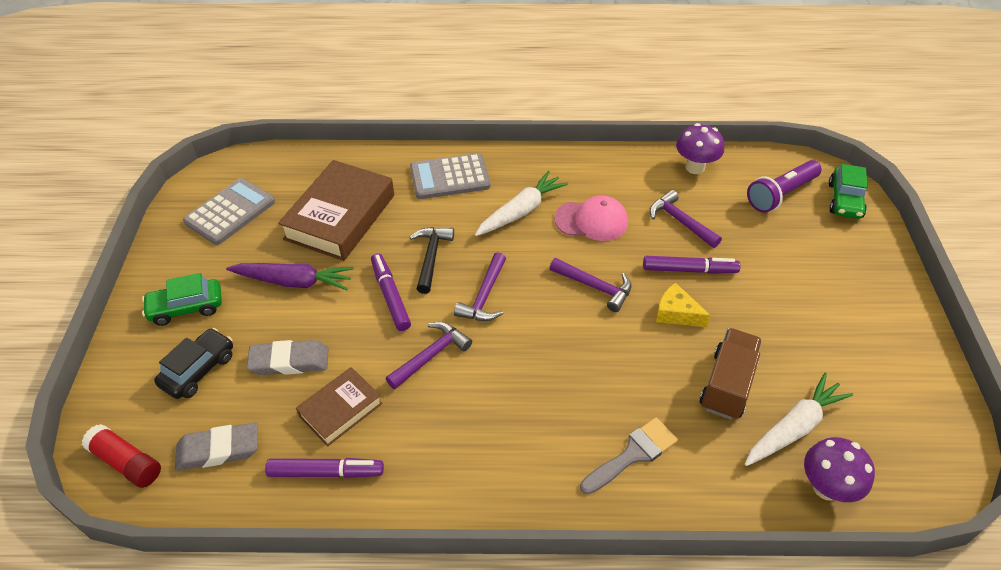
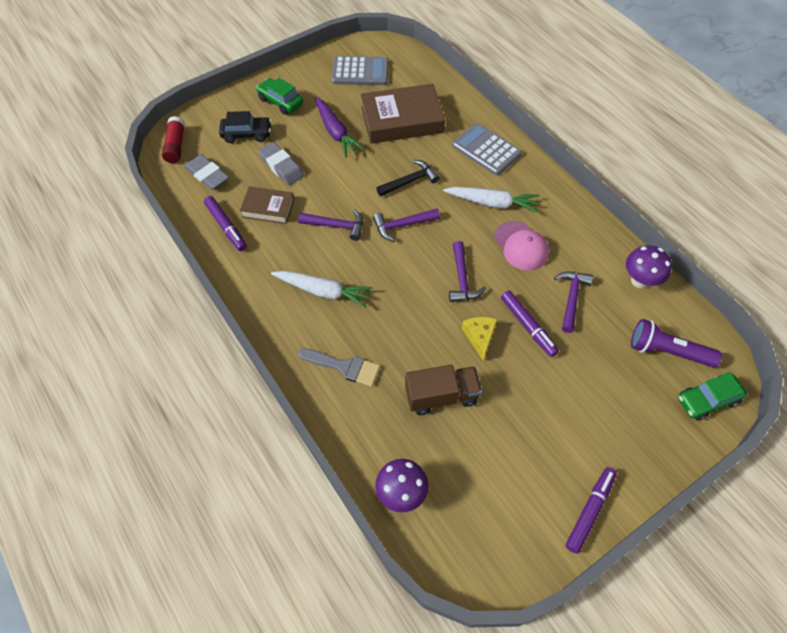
camera: 55 degrees right, 10 degrees up
(390, 296) = (363, 181): purple marker -> purple marker (589, 511)
(794, 427) = (437, 453): white carrot -> white carrot (323, 291)

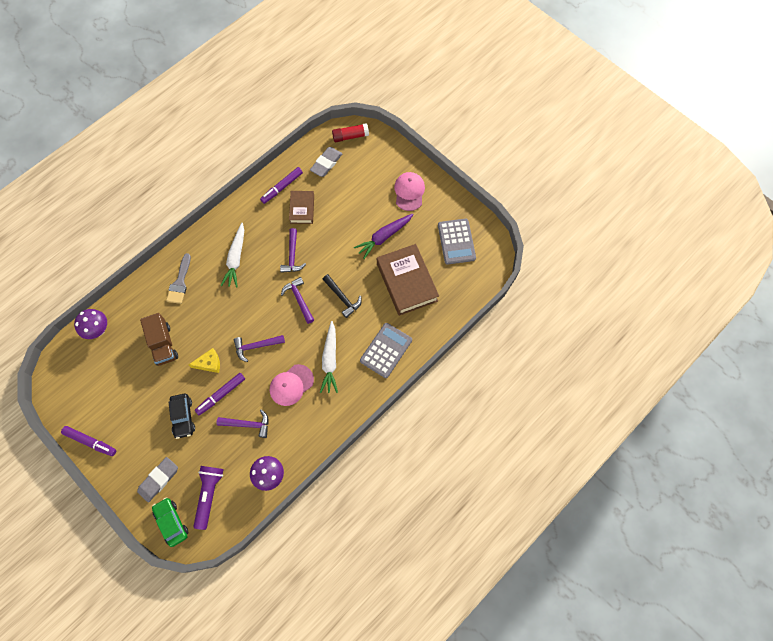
camera: 80 degrees right, 10 degrees up
(247, 134) = (370, 178): black car -> black car (183, 417)
(280, 101) = (409, 192): green car -> pink cap
(281, 166) = (342, 208): grey eraser -> grey eraser (159, 480)

